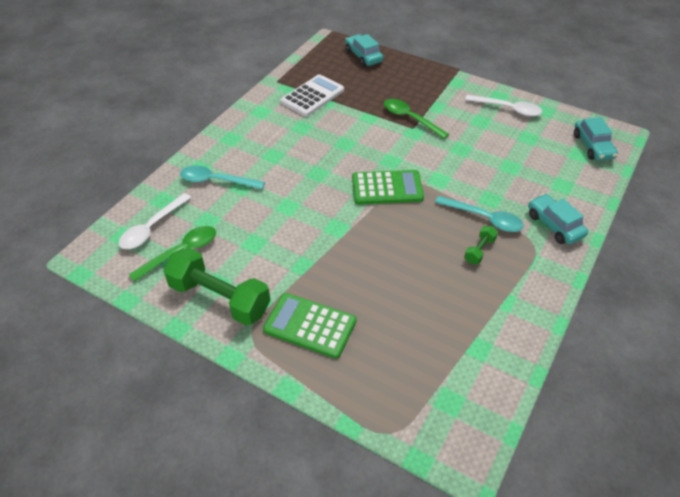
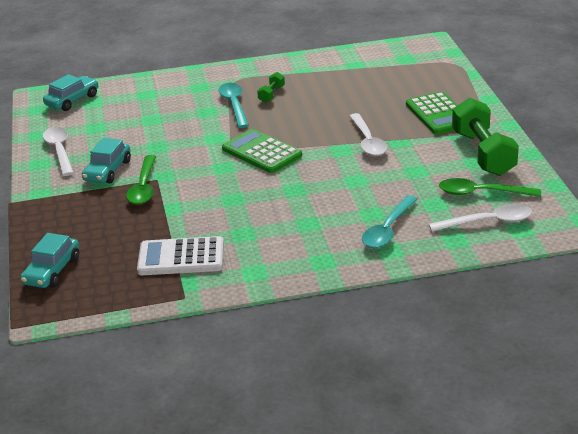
camera: 130 degrees left, 15 degrees down
(216, 181) = (388, 229): turquoise spoon -> turquoise spoon turned 60 degrees clockwise
(327, 249) = (368, 141): none -> white spoon
(479, 250) = (271, 94): green dumbbell -> green dumbbell turned 60 degrees counterclockwise
(554, 225) = (201, 82): turquoise car -> turquoise car (108, 171)

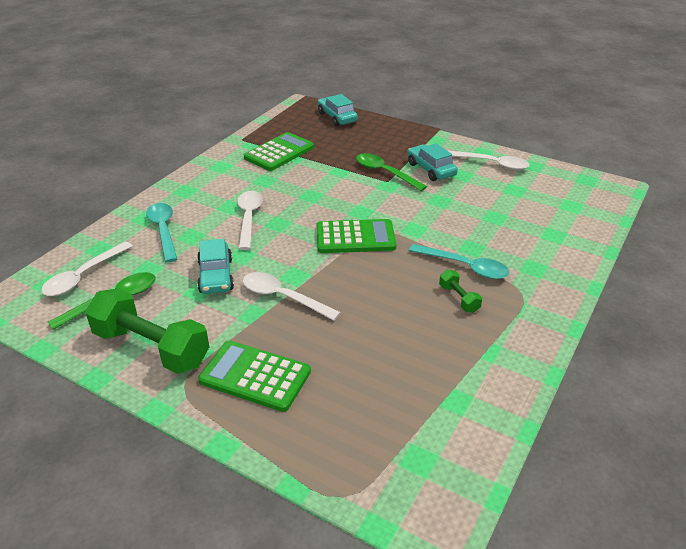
camera: 130 degrees right, 5 degrees up
(72, 100) = (586, 198): turquoise car -> turquoise car (216, 276)
(181, 257) = (279, 152): white calculator -> green calculator
(309, 205) = (248, 218): none -> white spoon

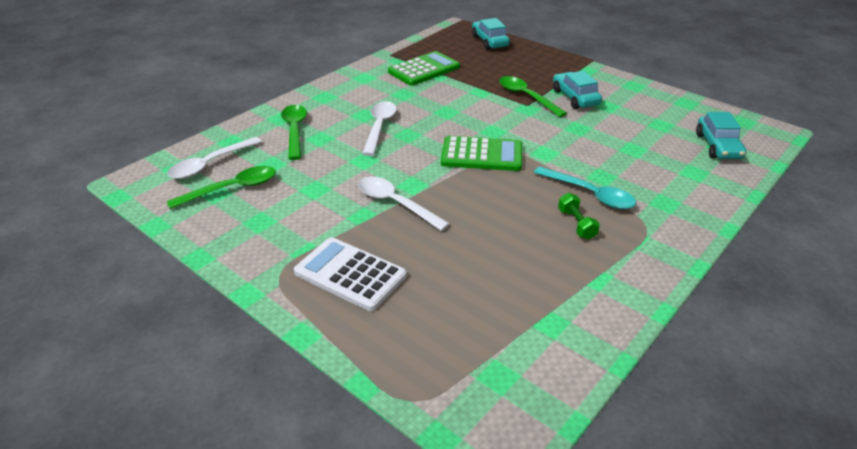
camera: 10 degrees right, 0 degrees up
(151, 347) = (257, 236): green dumbbell -> none
(163, 230) = (294, 131): turquoise spoon -> green spoon
(216, 276) = (335, 177): turquoise car -> turquoise car (718, 146)
(255, 376) = (350, 274): green calculator -> white calculator
(492, 164) = (642, 98): white spoon -> none

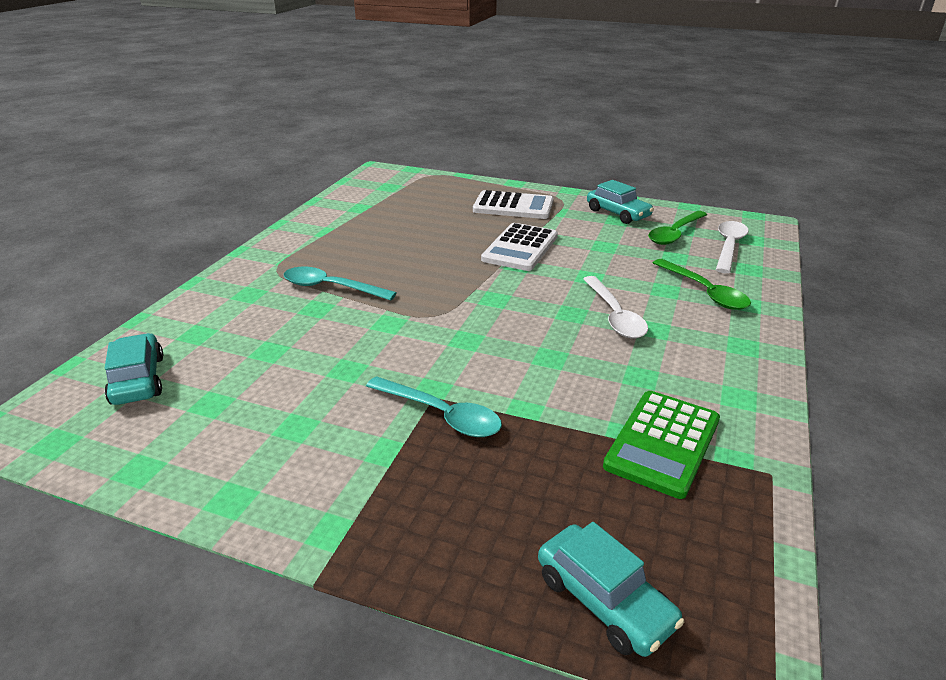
camera: 160 degrees right, 5 degrees down
(395, 203) = (520, 248): white spoon -> white calculator
(482, 155) = (464, 306): green calculator -> none
(526, 97) = (441, 415): green spoon -> turquoise spoon
(575, 98) = (354, 433): turquoise car -> turquoise car (618, 213)
(576, 224) = (344, 261): green dumbbell -> none

